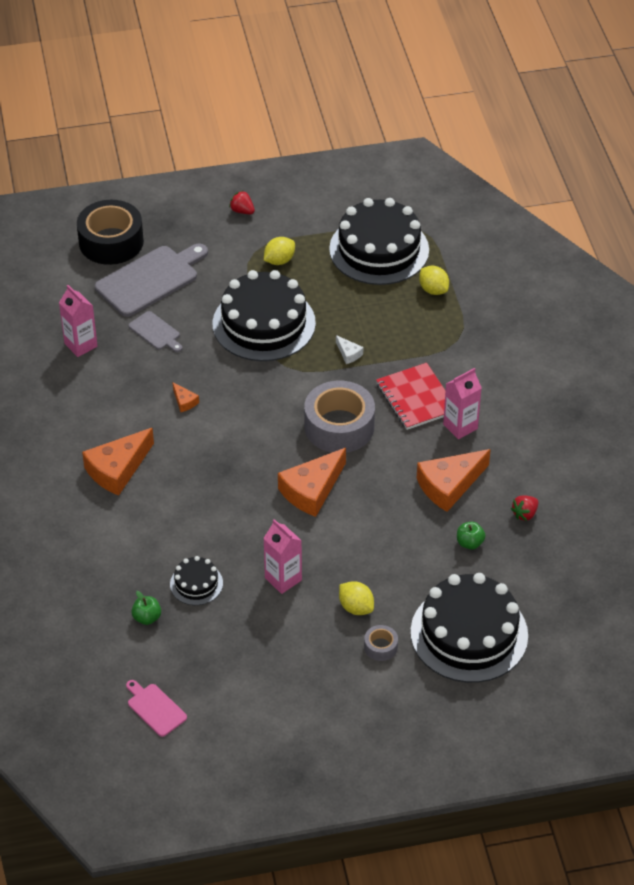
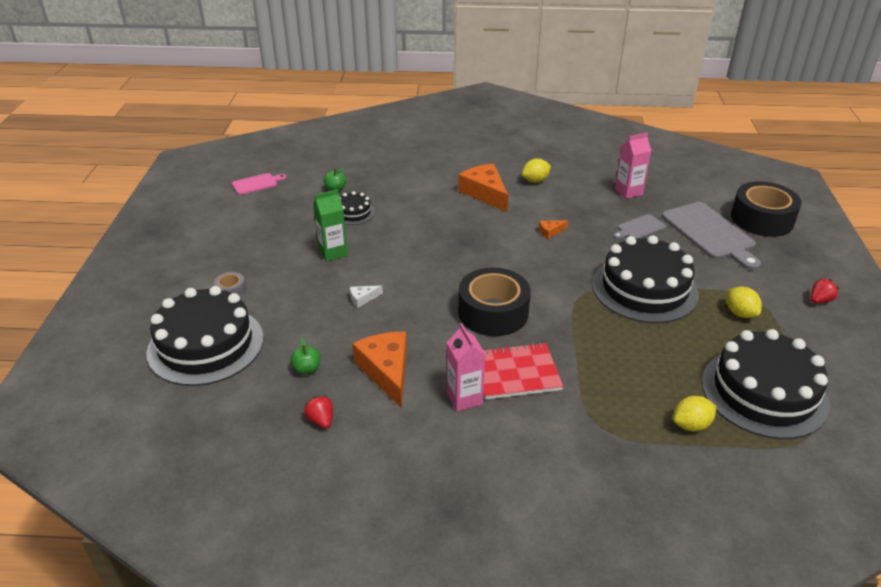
camera: 105 degrees right, 10 degrees down
(283, 579) = (333, 253): pink carton -> green carton
(312, 490) = (421, 283): orange cheese -> none
(339, 426) = (493, 312): grey tape -> black tape
(348, 353) = (593, 337): white cheese -> white cheese (363, 299)
(356, 607) = (279, 285): yellow lemon -> yellow lemon (535, 180)

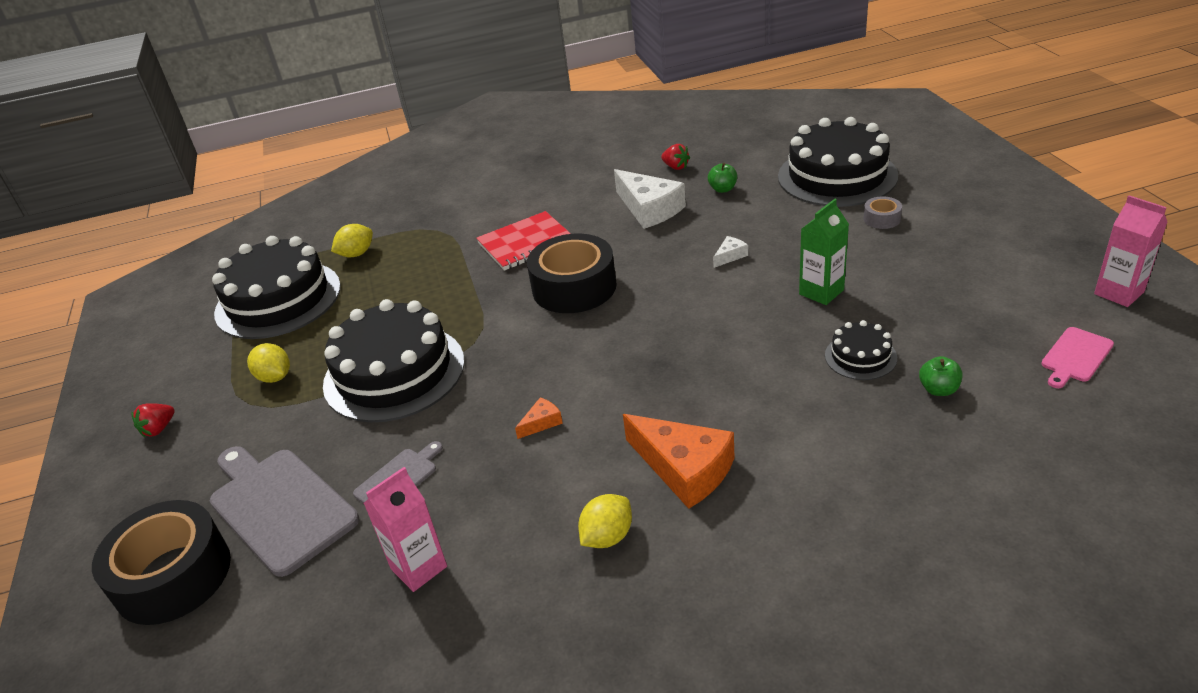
camera: 165 degrees right, 0 degrees up
(386, 371) = (649, 209): orange cheese -> white cheese
(464, 398) = (565, 213): pink carton -> pink carton (1119, 293)

